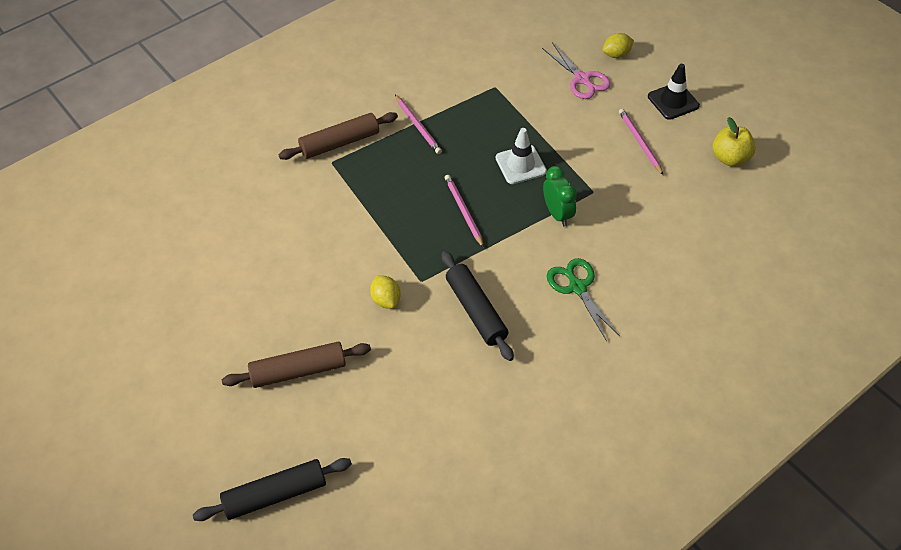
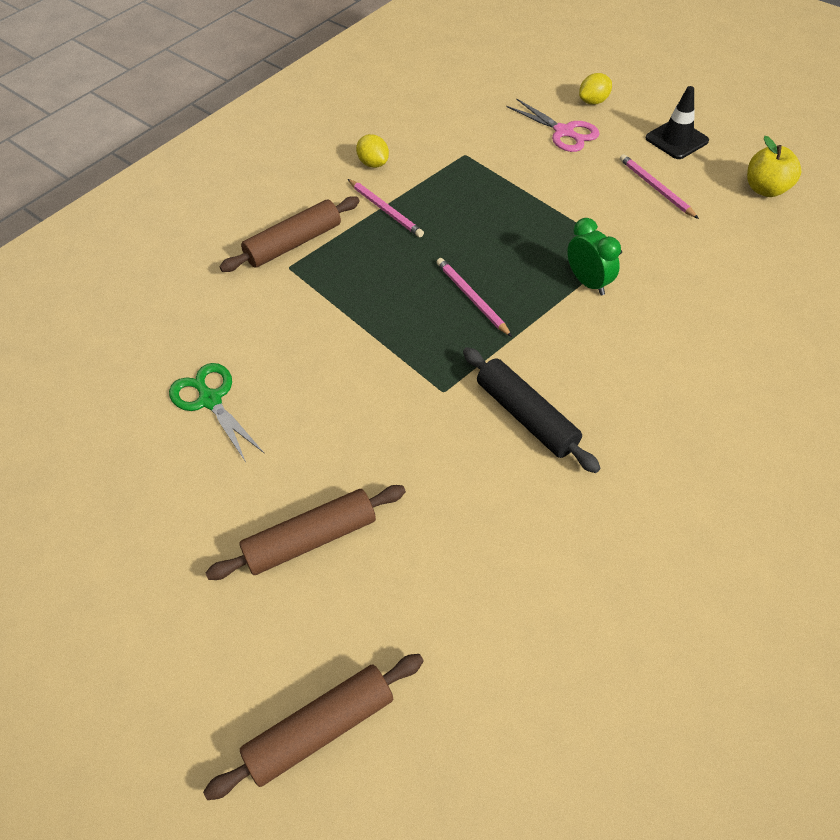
camera: 10 degrees left, 0 degrees up
(275, 495) = (321, 729): black rolling pin -> brown rolling pin
(386, 300) = (405, 423): yellow lemon -> yellow lemon (373, 163)
(520, 165) = (524, 234): white traffic cone -> none
(577, 287) = (645, 365): green scissors -> green scissors (210, 400)

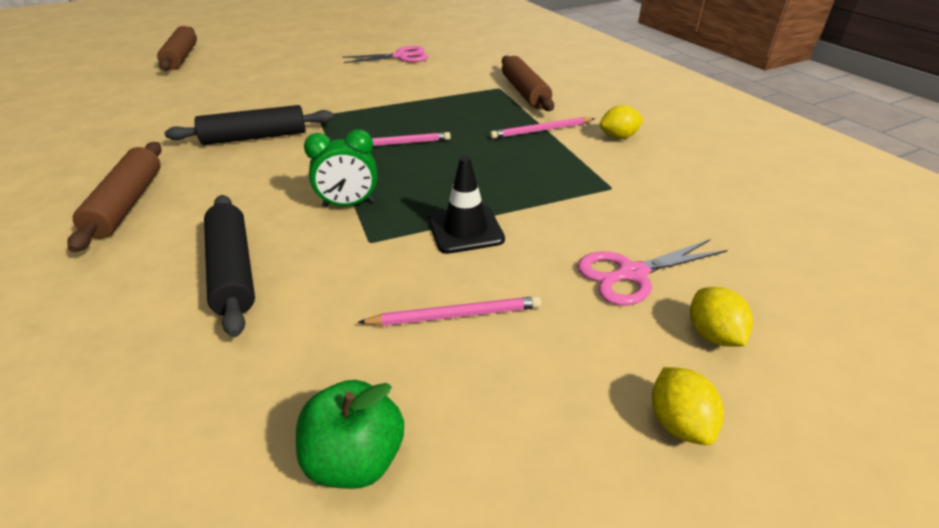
camera: 110 degrees right, 15 degrees down
(210, 400) = (400, 57): green scissors -> pink scissors
(311, 539) = (273, 67): brown rolling pin -> brown rolling pin (127, 203)
(660, 107) = (678, 422): none -> yellow lemon
(676, 139) = (562, 397): black traffic cone -> black traffic cone (465, 229)
(706, 303) = (233, 270): none -> black rolling pin
(766, 189) = (355, 459): yellow apple -> green apple

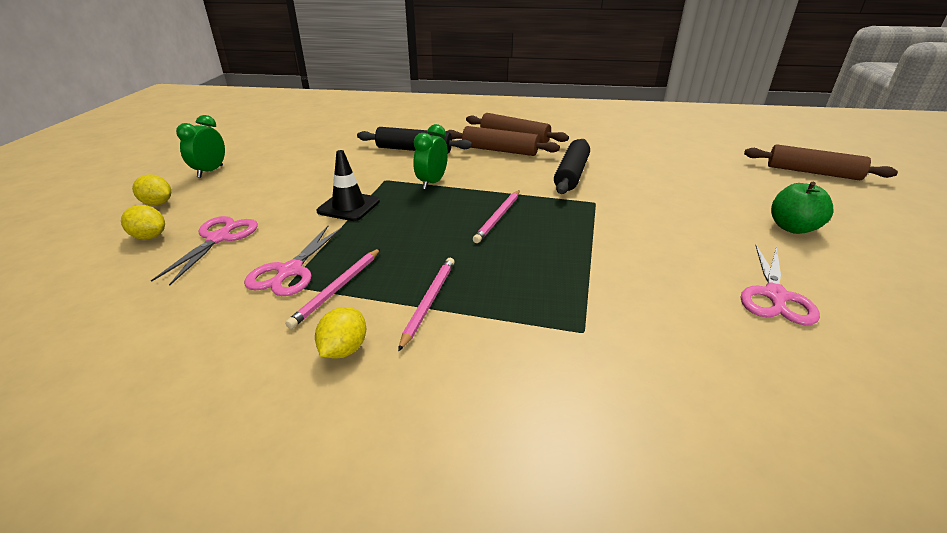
camera: 125 degrees right, 5 degrees down
(355, 459) = (276, 152): green apple -> green apple (792, 228)
(455, 315) = (296, 183): pink pencil -> pink pencil (338, 288)
(524, 92) = (547, 346): brown rolling pin -> brown rolling pin (499, 150)
(530, 481) = (210, 171): none -> green clock
(598, 196) = (290, 271): none -> pink scissors

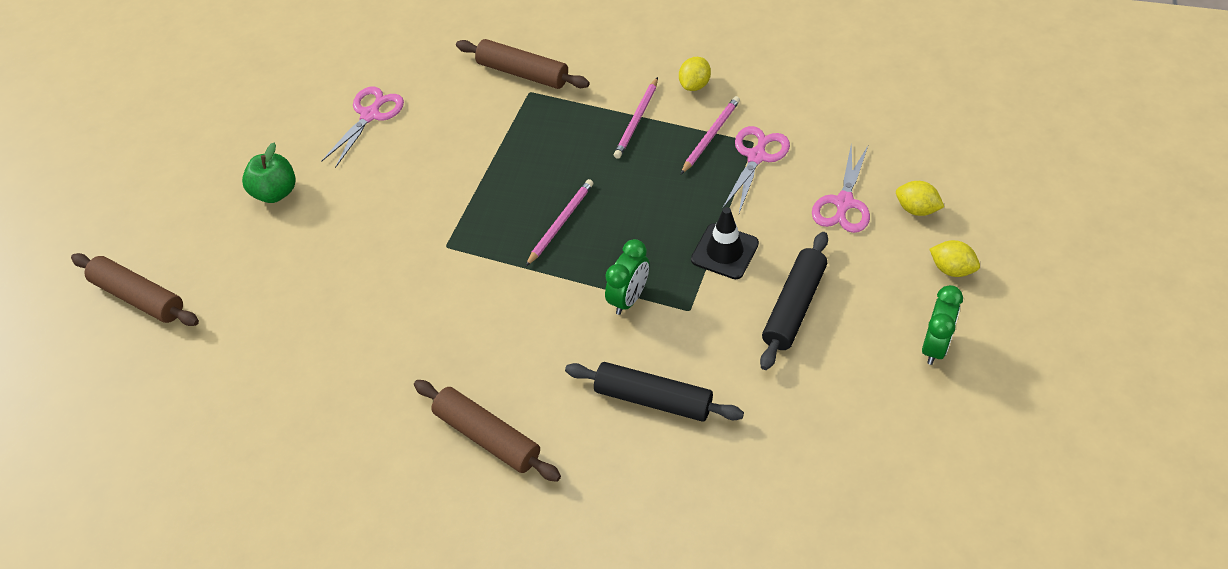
camera: 170 degrees left, 20 degrees up
(499, 150) = (522, 388): brown rolling pin -> brown rolling pin (522, 73)
(571, 174) = (446, 310): black rolling pin -> black rolling pin (794, 307)

